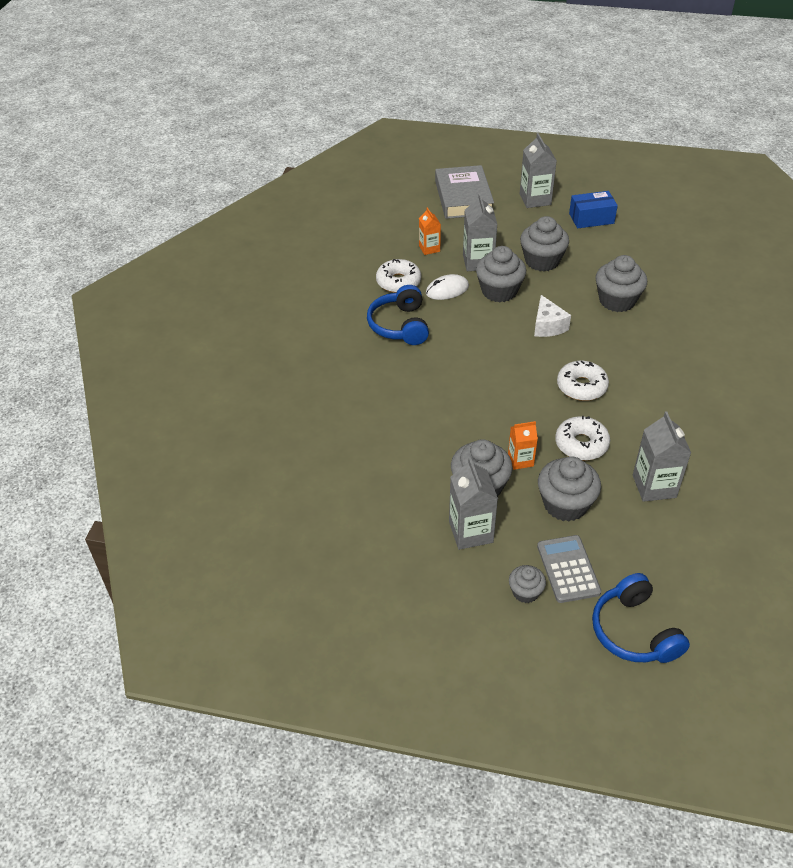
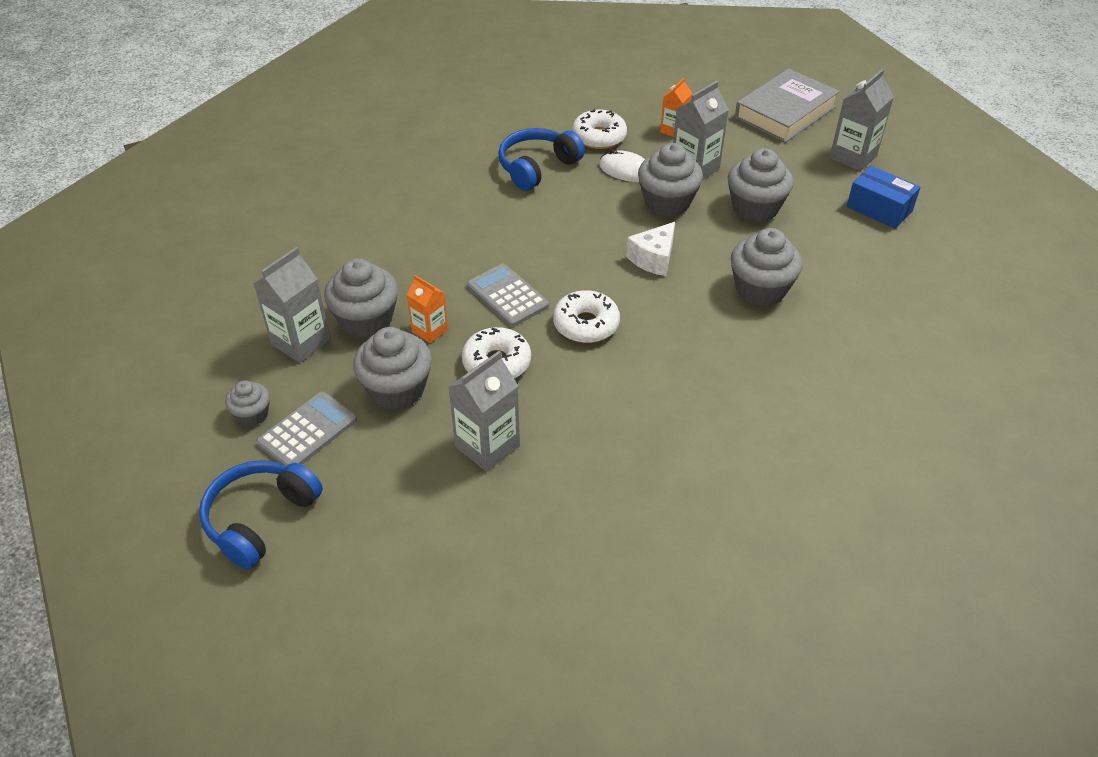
camera: 50 degrees right, 0 degrees up
(520, 407) = (507, 296): none -> grey calculator

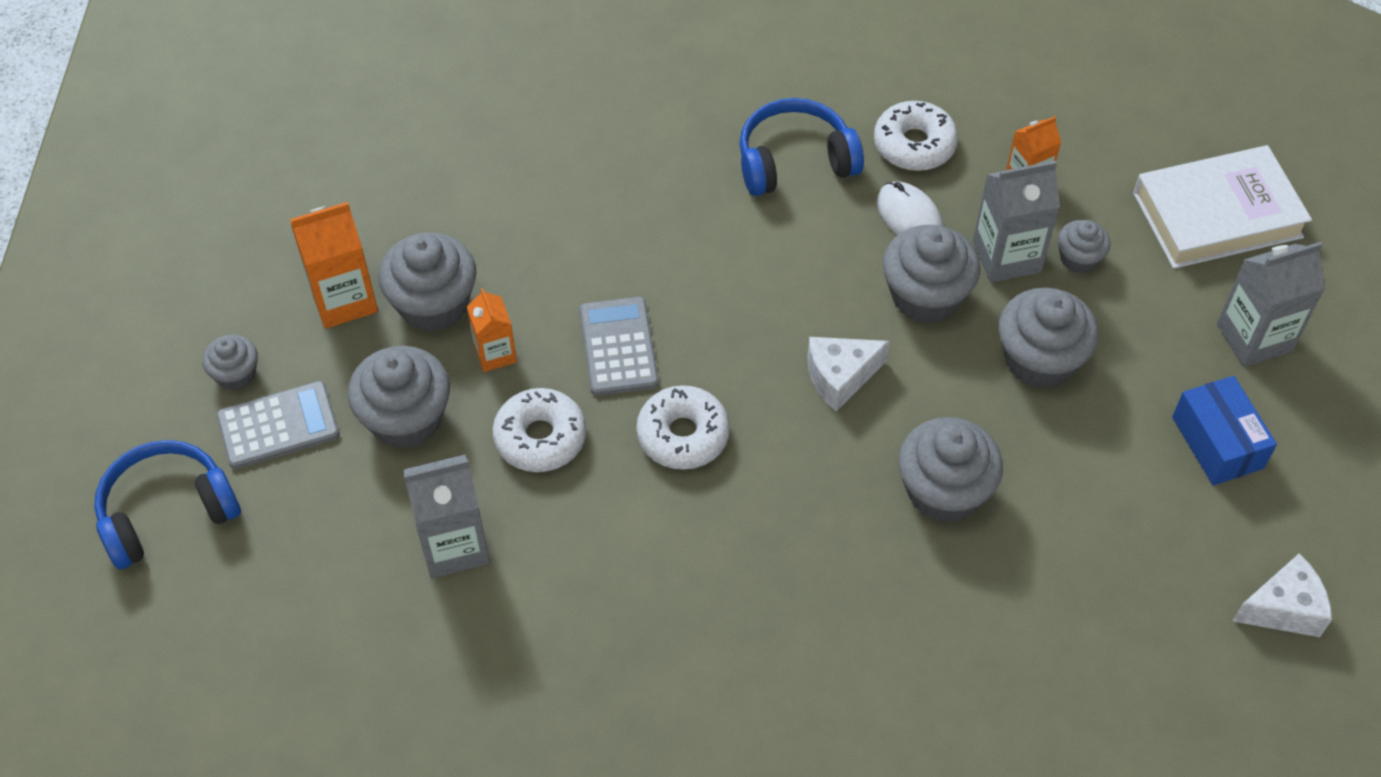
camera: 30 degrees right, 10 degrees up
(301, 342) = (344, 300): grey carton -> orange carton
(733, 156) = (1078, 258): none -> grey cupcake
(785, 112) = (1217, 215): grey book -> white book
(981, 268) = (1283, 608): none -> white cheese

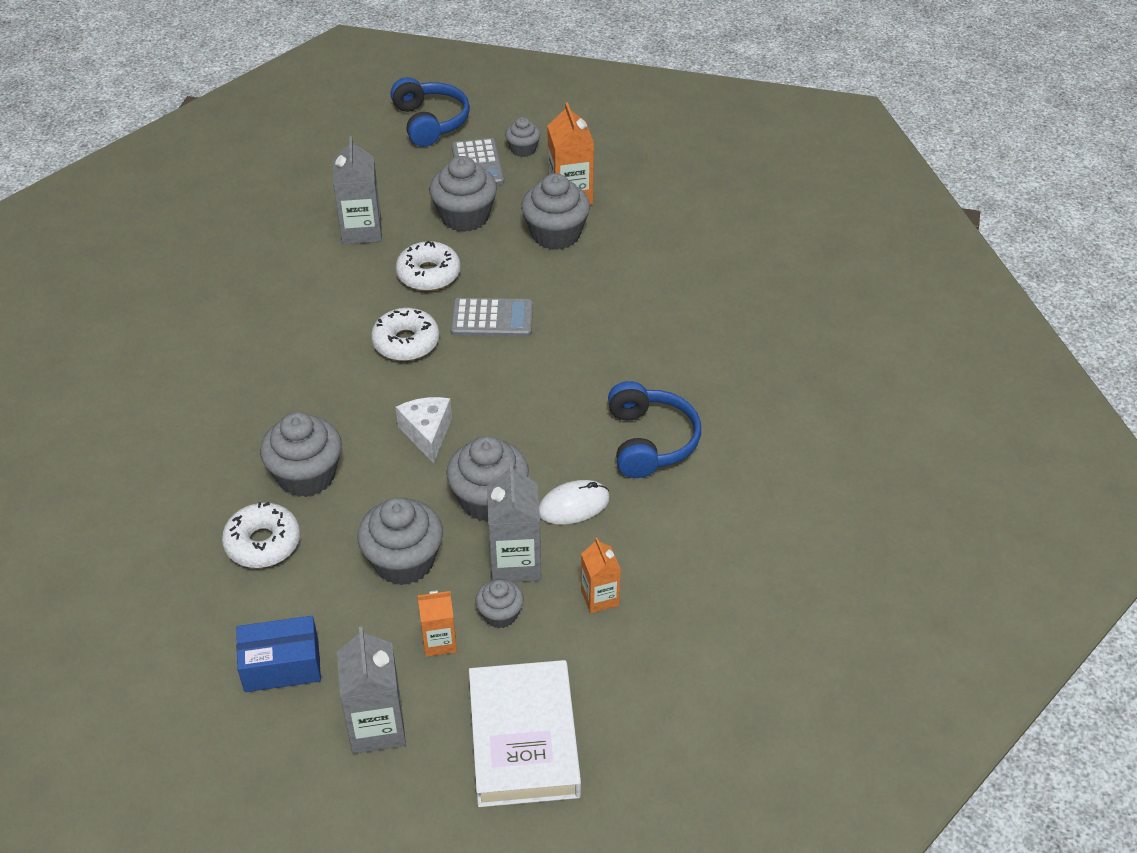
camera: 100 degrees right, 10 degrees down
(495, 354) = (504, 259): orange carton -> orange carton (439, 641)
(914, 145) = (654, 523): white donut -> white donut (263, 543)
(1283, 608) = (117, 666): white cheese -> none

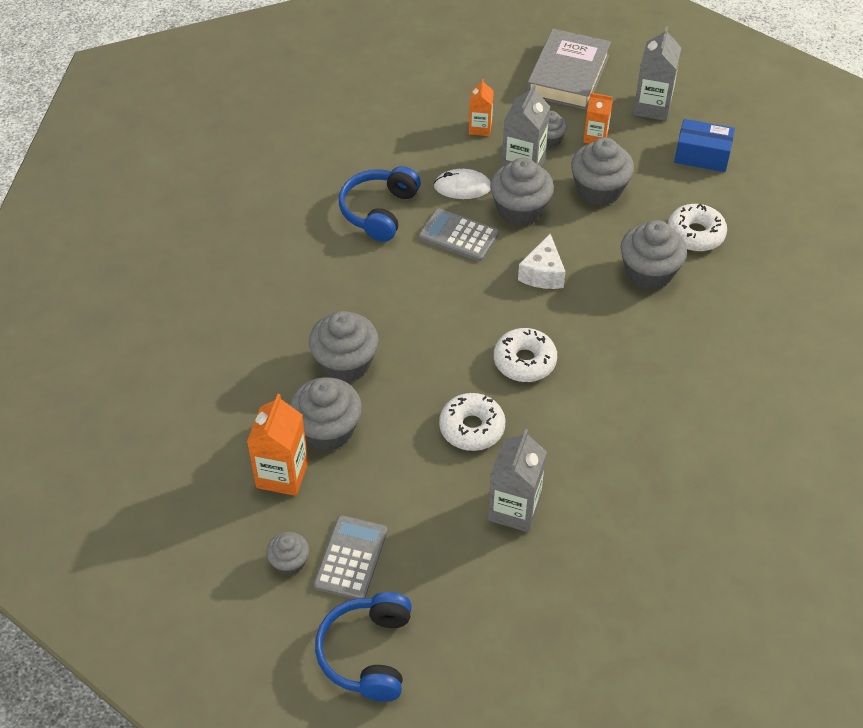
camera: 155 degrees left, 5 degrees up
(465, 216) = (402, 487): grey cupcake -> grey cupcake (345, 363)
(492, 319) = (438, 358): grey calculator -> grey calculator (458, 236)
(523, 739) = (568, 75): white book -> grey book

